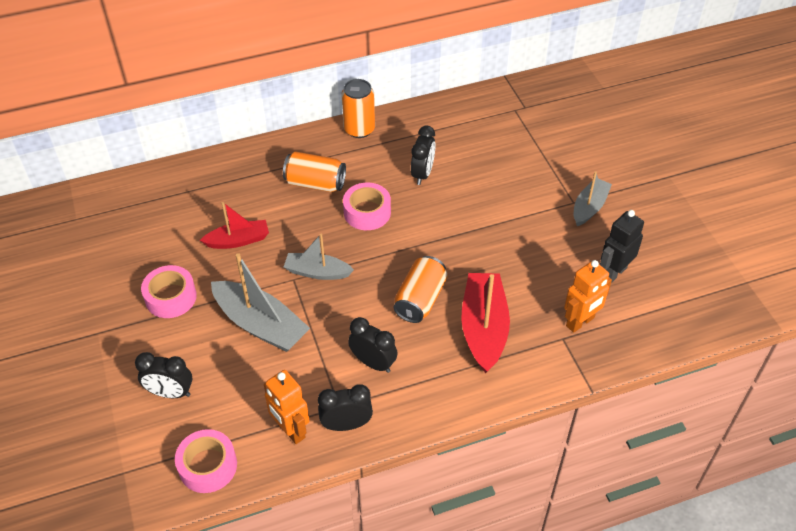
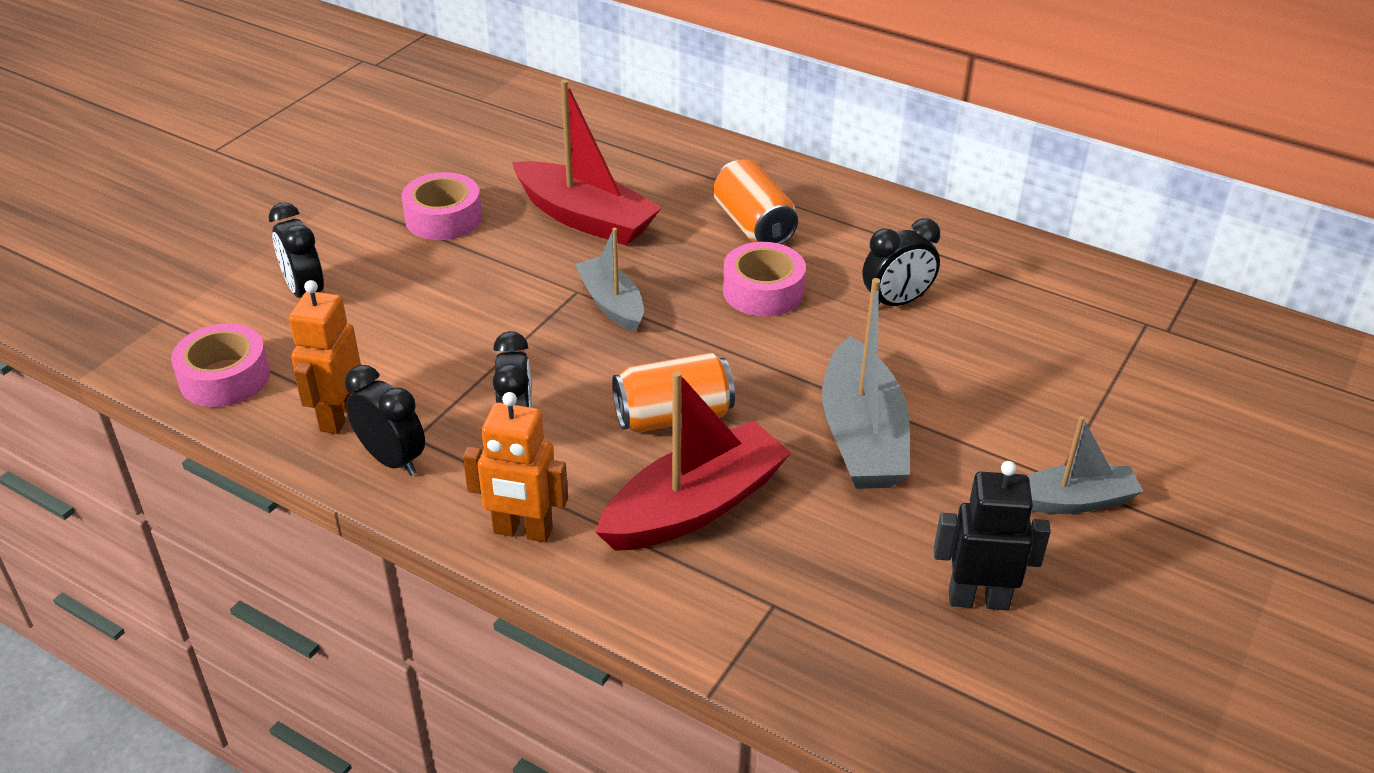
camera: 50 degrees right, 10 degrees down
(238, 240) = (586, 218): red boat -> red boat, size x1.62
(261, 324) = (476, 304): grey boat -> grey boat (862, 436)
(359, 129) = (894, 210): orange can -> none
(580, 322) = (829, 609): orange robot -> orange robot (522, 531)

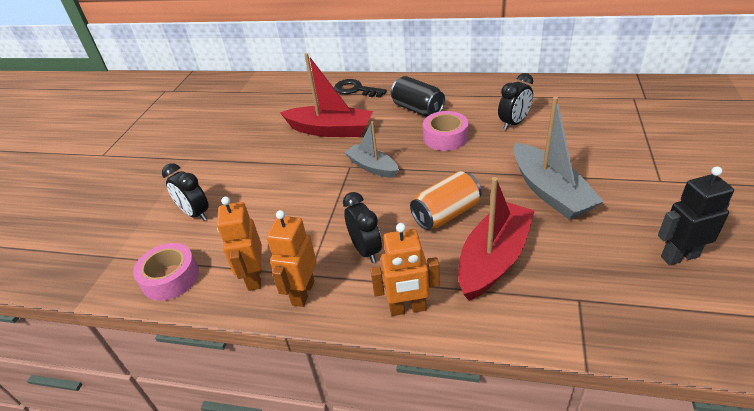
camera: 15 degrees left, 0 degrees up
(392, 460) = (302, 293): black clock -> orange robot
(443, 218) = (253, 152): pink tape -> none
(674, 156) = (355, 89): none -> black key
(753, 225) = (417, 109): orange can -> black can
(1073, 501) = (677, 189): grey boat -> none

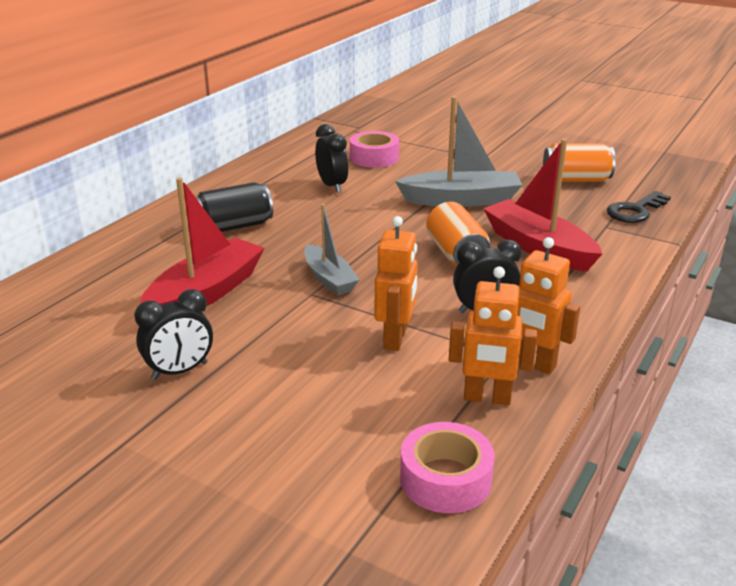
camera: 75 degrees left, 10 degrees down
(195, 214) = (302, 444): black clock -> black clock (180, 371)
(355, 89) = (120, 256): black key -> black key (635, 211)
(372, 167) = (329, 279): grey boat -> grey boat turned 90 degrees counterclockwise
(408, 308) = (584, 303): orange robot -> orange robot (395, 339)
(445, 137) = (317, 224): pink tape -> pink tape (374, 158)
(679, 256) = (576, 180): black robot -> orange can

